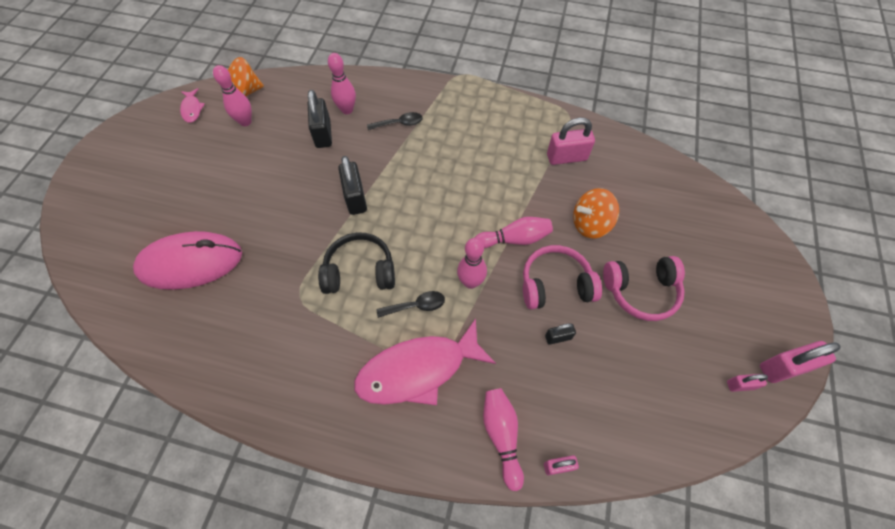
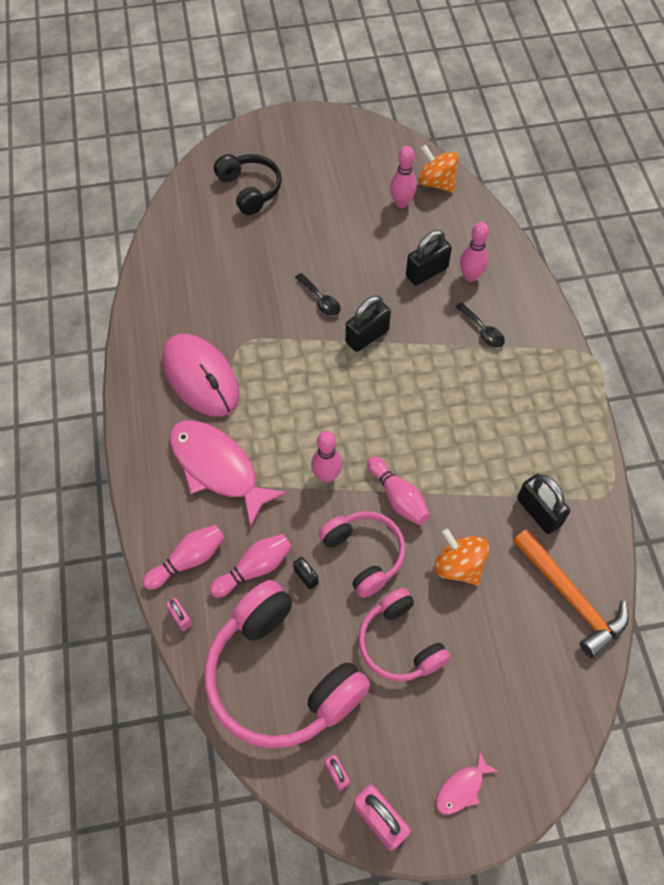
camera: 65 degrees right, 0 degrees up
(190, 263) = (233, 249): pink mouse -> pink mouse (200, 377)
(192, 109) = (390, 155): pink fish -> pink fish (462, 788)
(360, 271) = (290, 378): black headphones -> black headphones (250, 189)
(416, 306) = (278, 440): black spoon -> black spoon (320, 300)
(534, 377) = (254, 569): none -> pink bowling pin
(566, 157) = (538, 512): pink padlock -> black padlock
(640, 169) = (570, 598): none -> orange hammer
(644, 396) = (281, 677): none -> pink headphones

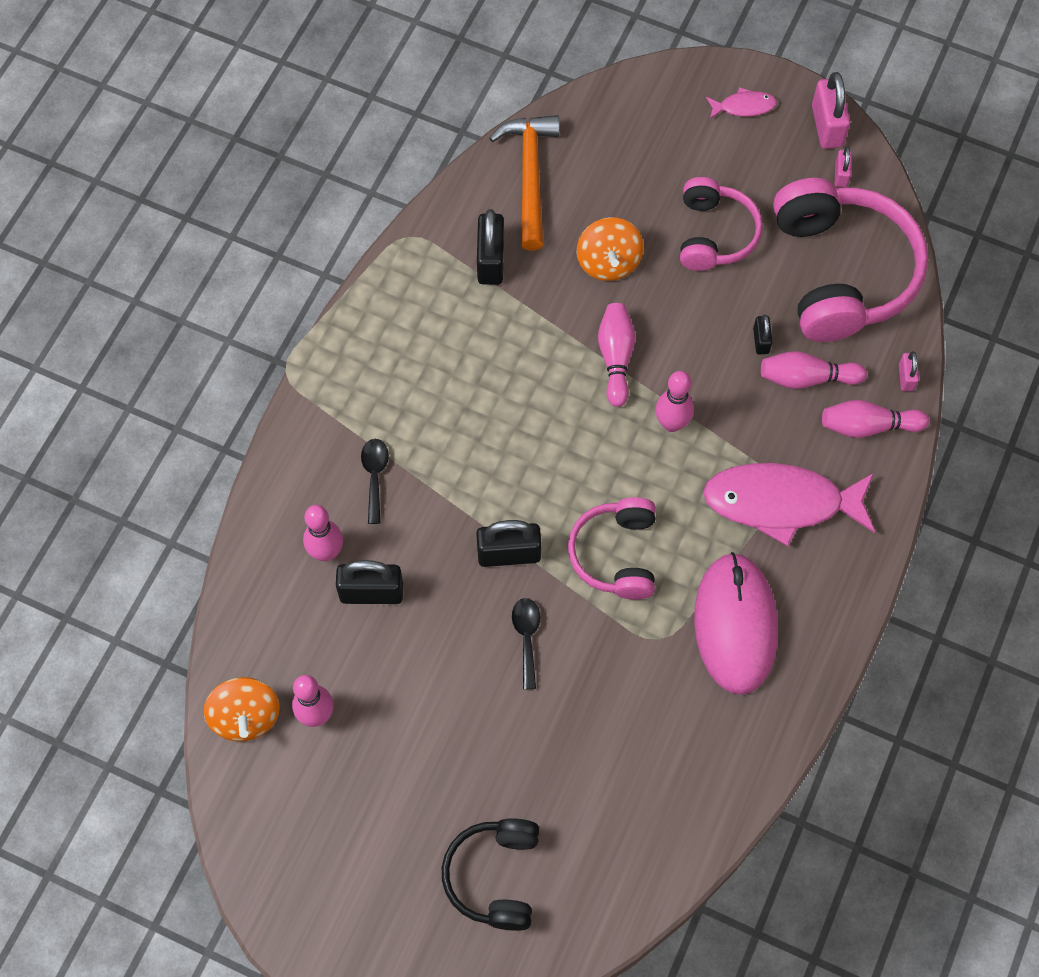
camera: 145 degrees left, 5 degrees up
(218, 468) = (781, 503): pink fish -> pink fish turned 105 degrees clockwise
(364, 554) = (690, 326): pink headphones -> pink headphones (616, 554)

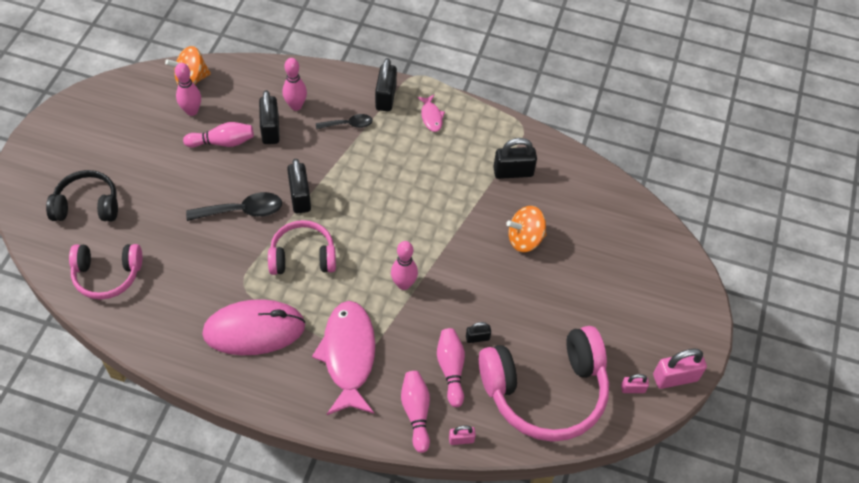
camera: 80 degrees right, 10 degrees down
(326, 418) = (386, 97): none -> black padlock
(526, 637) = (242, 211): black spoon -> black spoon, size x1.57
(530, 176) = (584, 189): orange hammer -> none
(615, 358) = (450, 248): pink bowling pin -> pink bowling pin (222, 142)
(714, 234) = (561, 304): pink headphones -> pink headphones (107, 275)
(743, 106) = (677, 319): pink fish -> pink fish (431, 117)

